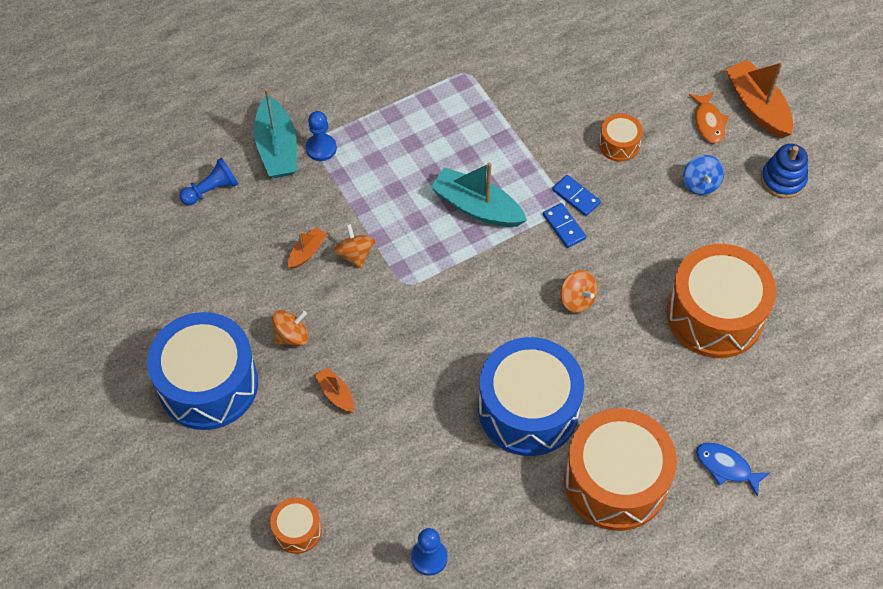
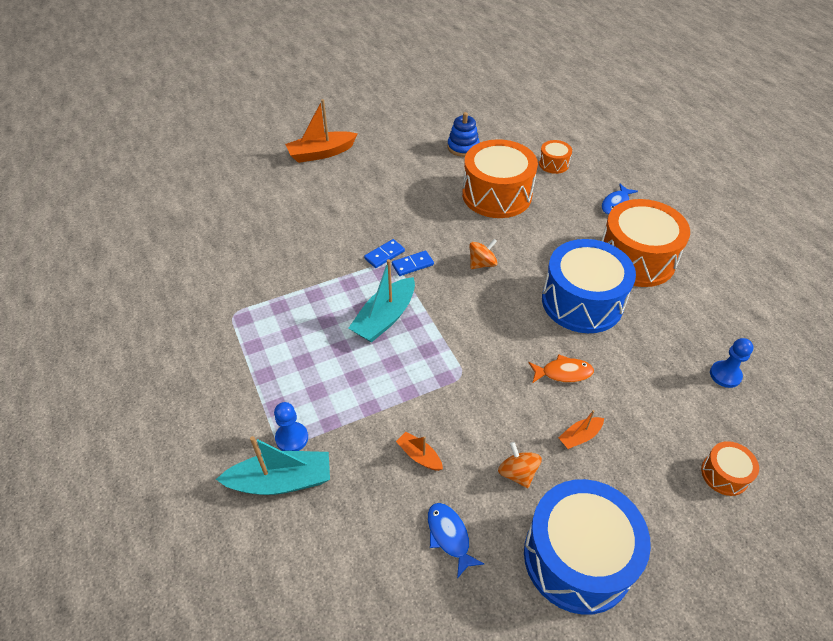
camera: 85 degrees left, 10 degrees down
(211, 190) = (325, 553): blue pawn -> none
(227, 281) = (449, 536): none -> blue fish
(355, 254) = (426, 413): orange spinning top -> none
(619, 144) = (338, 225): orange drum -> orange drum (553, 164)
(700, 184) = (384, 188): blue spinning top -> none
(709, 122) = (329, 177): orange fish -> orange fish (563, 373)
(783, 180) = (387, 150): blue stacking toy -> blue stacking toy (463, 147)

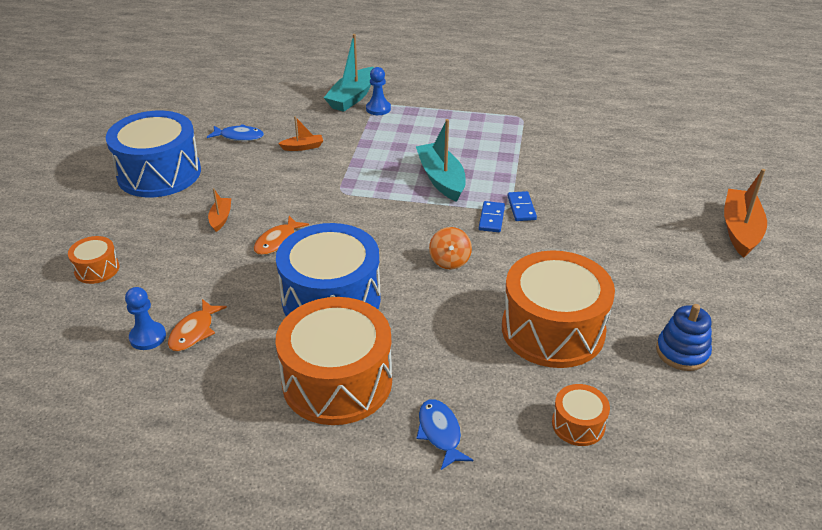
camera: 125 degrees right, 10 degrees down
(517, 473) = (237, 178): orange spinning top -> none
(690, 353) = (194, 332): none -> orange fish

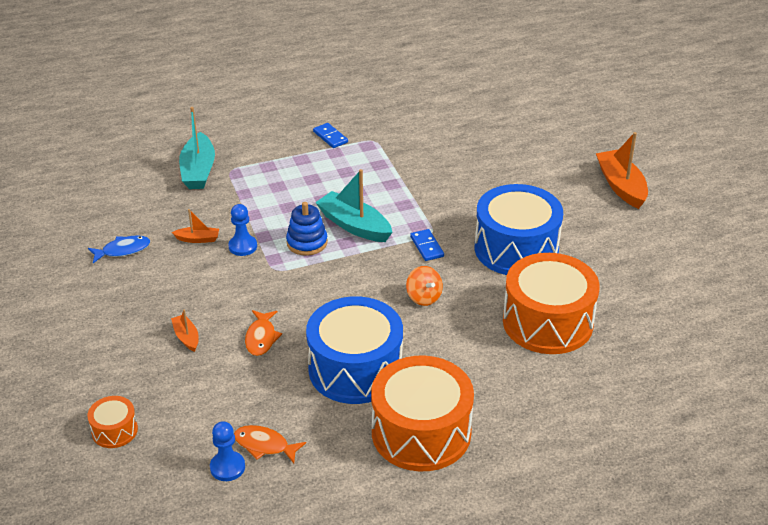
camera: 30 degrees left, 0 degrees up
(159, 173) = (78, 317): blue drum -> blue drum (516, 249)
(194, 332) = (264, 445): orange fish -> orange fish turned 120 degrees clockwise
(303, 147) = (198, 239): orange boat -> orange boat turned 45 degrees clockwise
(378, 109) = (235, 174): blue pawn -> blue pawn (243, 246)
(440, 433) = (530, 435): blue fish -> none
(521, 208) = (443, 228): blue domino -> blue domino (330, 137)
(578, 424) = (619, 386): orange drum -> none
(682, 352) = (648, 301): blue stacking toy -> blue stacking toy (307, 242)

